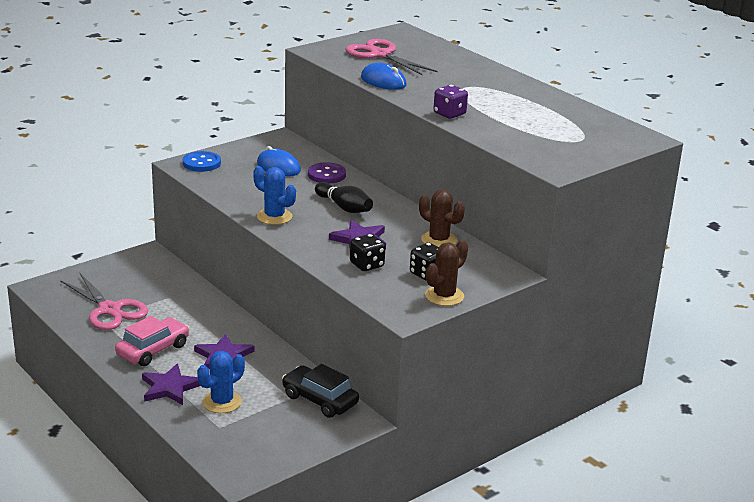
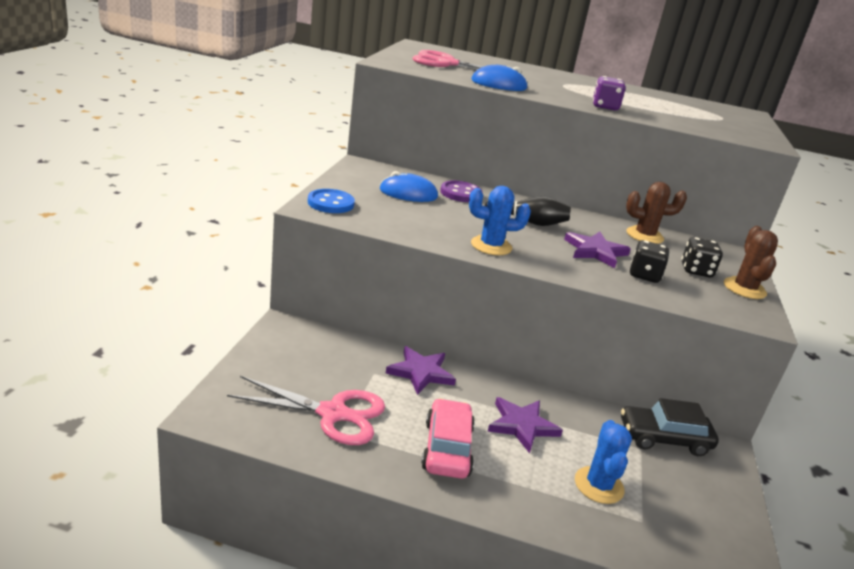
camera: 40 degrees left, 0 degrees up
(170, 387) = (529, 492): purple star -> purple star (421, 372)

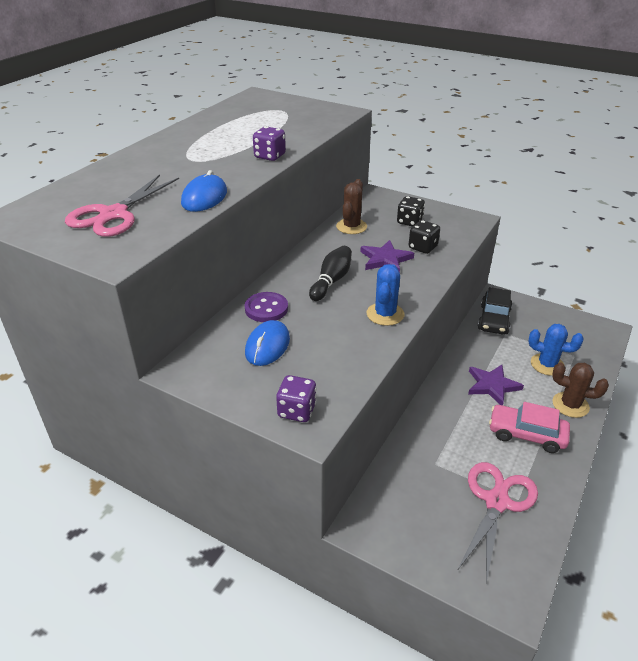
camera: 70 degrees left, 10 degrees up
(330, 203) = (297, 411): blue button -> purple dice
(421, 372) = (431, 431): purple star -> none
(744, 288) = (432, 210): brown cactus -> brown cactus (570, 405)

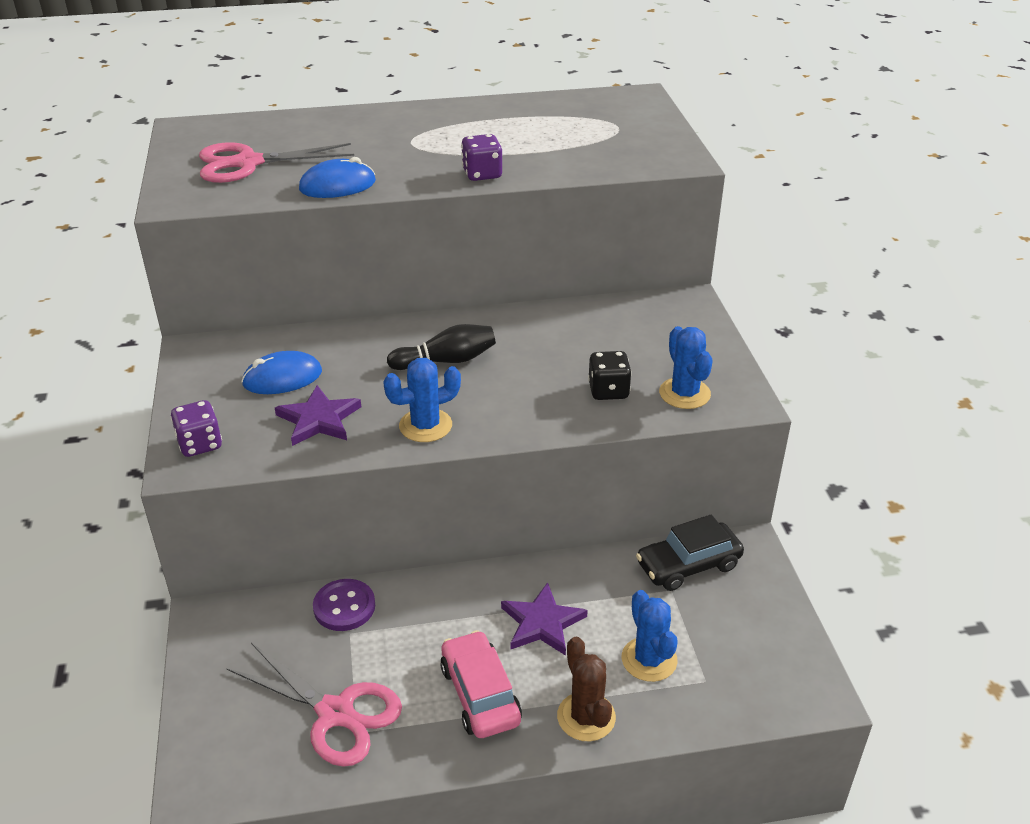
camera: 50 degrees right, 0 degrees up
(266, 309) = (344, 346): purple button -> purple button (344, 607)
(351, 226) = (582, 320): brown cactus -> none
(385, 259) = (541, 376): purple star -> purple star (319, 419)
(409, 222) = (657, 355): black dice -> none
(450, 230) = (684, 393): none -> blue cactus
(497, 501) = (336, 713): pink scissors -> pink scissors turned 45 degrees clockwise

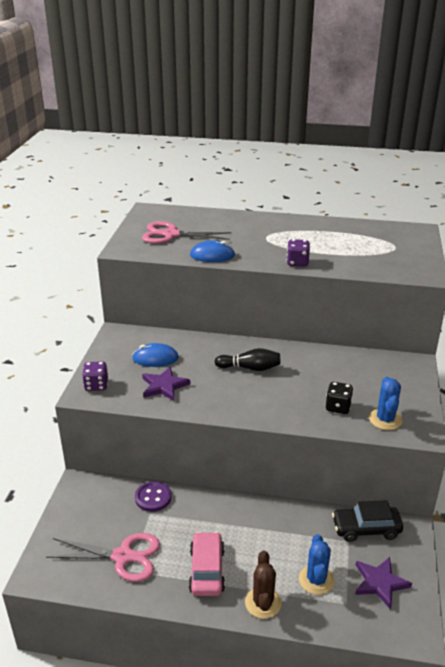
camera: 20 degrees right, 5 degrees down
(336, 713) = (123, 557): pink scissors -> pink scissors turned 45 degrees counterclockwise
(425, 425) = (221, 403): blue cactus -> none
(542, 623) = (261, 539): purple star -> purple star (380, 583)

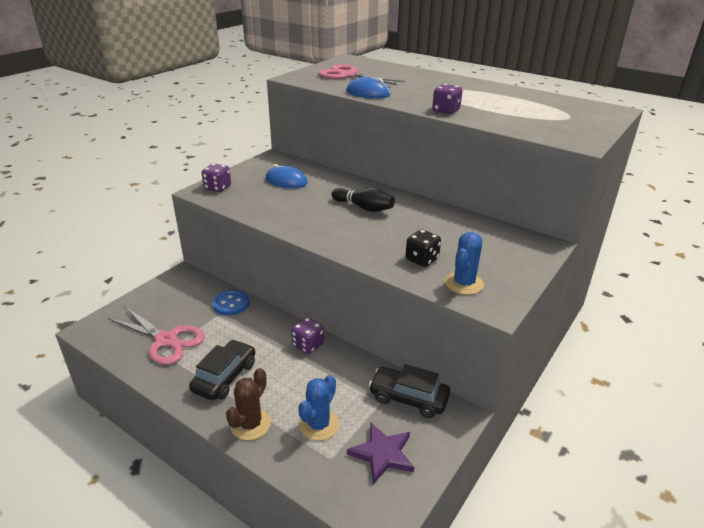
camera: 25 degrees right, 0 degrees up
(153, 497) = (231, 304): purple button -> blue button
(164, 386) = (272, 202): purple star -> none
(207, 570) = (225, 377): pink car -> black car
(253, 512) = (308, 345): none -> purple dice

